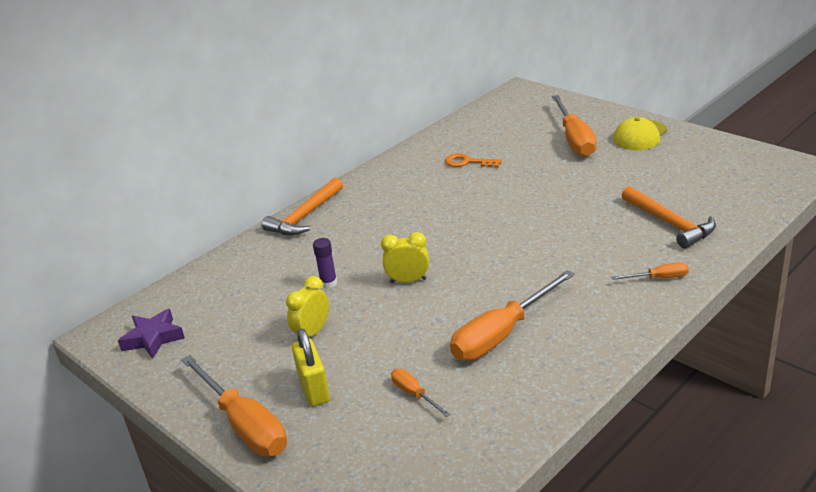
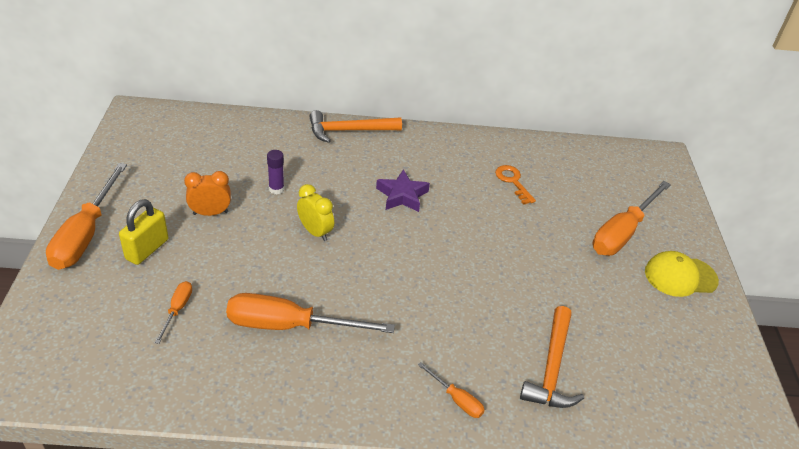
camera: 40 degrees right, 10 degrees up
(153, 338) = (147, 138): purple star -> purple star (402, 195)
(312, 332) = (210, 213): yellow clock -> orange clock

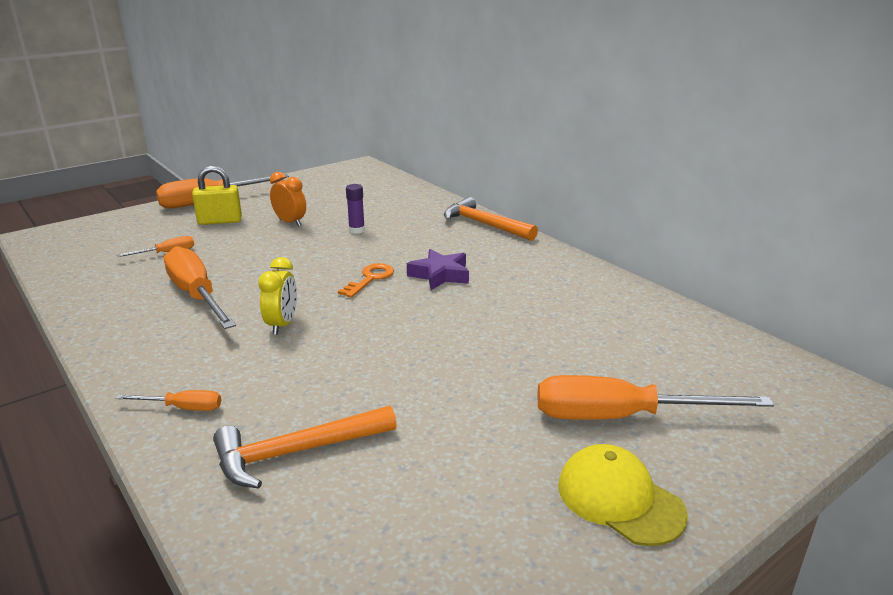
camera: 55 degrees right, 15 degrees down
(315, 232) = (328, 262): yellow clock -> yellow clock (282, 325)
(456, 399) = (183, 408): orange screwdriver -> orange screwdriver turned 90 degrees counterclockwise
(513, 182) = (570, 316): orange key -> orange key (370, 279)

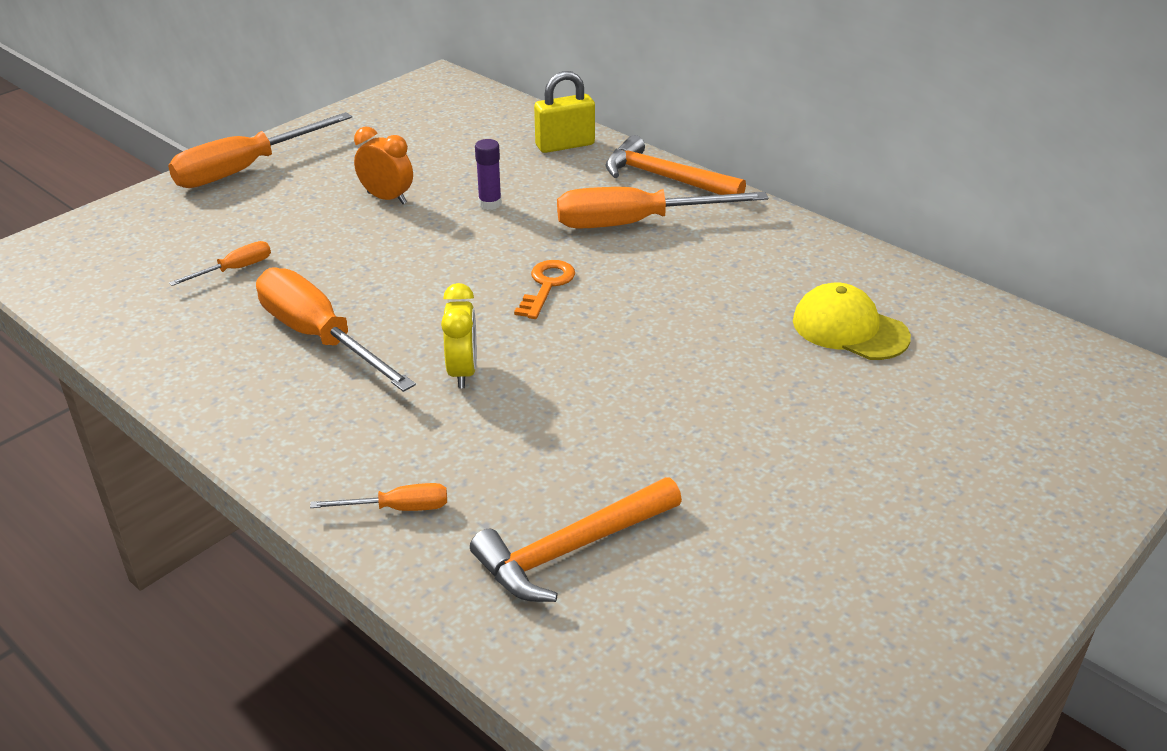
camera: 10 degrees left, 10 degrees up
(220, 221) = (281, 205): yellow padlock -> yellow padlock (565, 145)
(440, 275) = (638, 270): purple star -> none
(619, 499) = (960, 558): yellow cap -> yellow cap (849, 329)
(620, 417) = (932, 455): orange screwdriver -> orange screwdriver (635, 223)

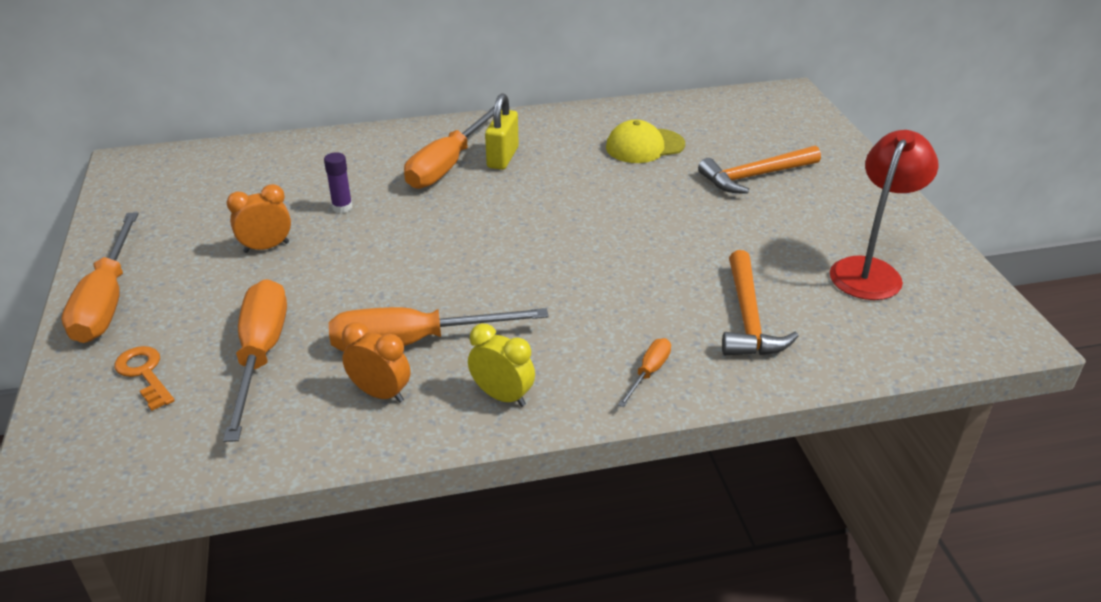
camera: 55 degrees left, 0 degrees up
(231, 353) = (380, 393): none -> orange clock
(235, 269) = (261, 355): orange screwdriver -> orange screwdriver, size x2.13
(462, 372) = (531, 293): yellow clock -> yellow clock (502, 396)
(546, 286) = (474, 224): orange key -> orange key (144, 374)
(565, 145) = (312, 150): yellow padlock -> yellow padlock (503, 158)
(665, 178) = (411, 134): orange hammer -> orange hammer (755, 176)
(795, 629) = (870, 270): none -> red lamp

